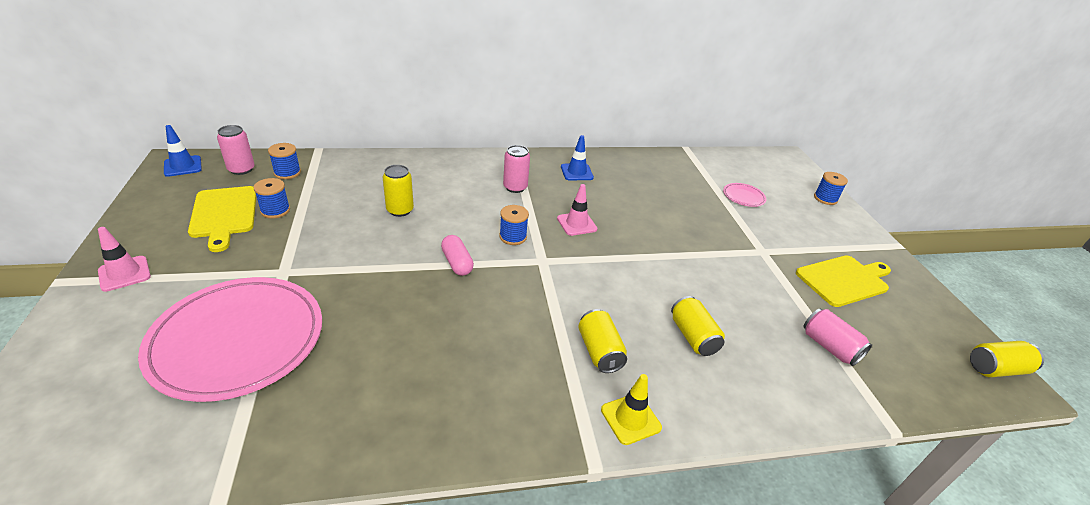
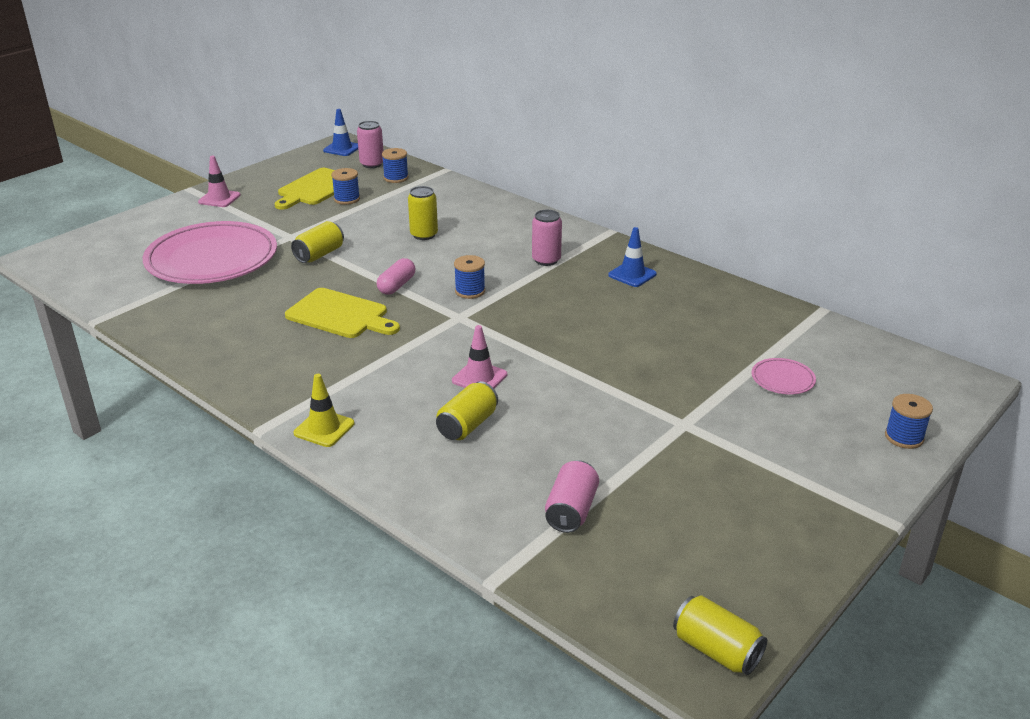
camera: 55 degrees right, 5 degrees down
(577, 224) = (542, 309): pink traffic cone -> pink traffic cone (479, 378)
(599, 351) = (382, 387): yellow can -> yellow can (319, 254)
(844, 280) = (722, 494): yellow cutting board -> yellow cutting board (340, 315)

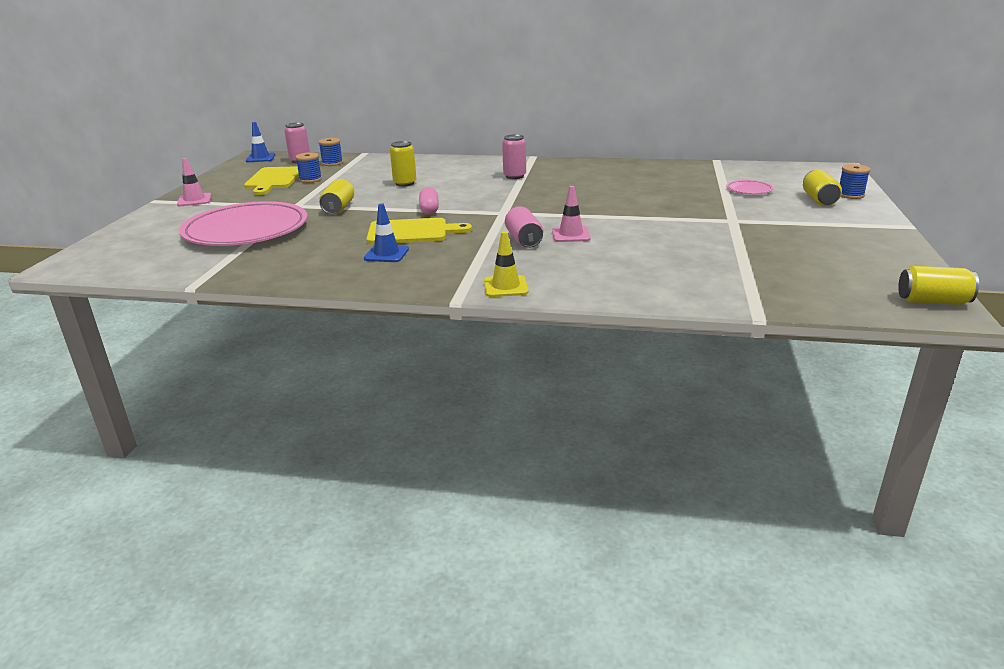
camera: 30 degrees left, 5 degrees down
(467, 425) = (604, 257): yellow can -> yellow can (819, 200)
(470, 291) = (488, 200): blue spool -> none
(571, 510) = (742, 273): pink can -> pink can (524, 240)
(632, 275) = (582, 170): blue traffic cone -> blue traffic cone (386, 254)

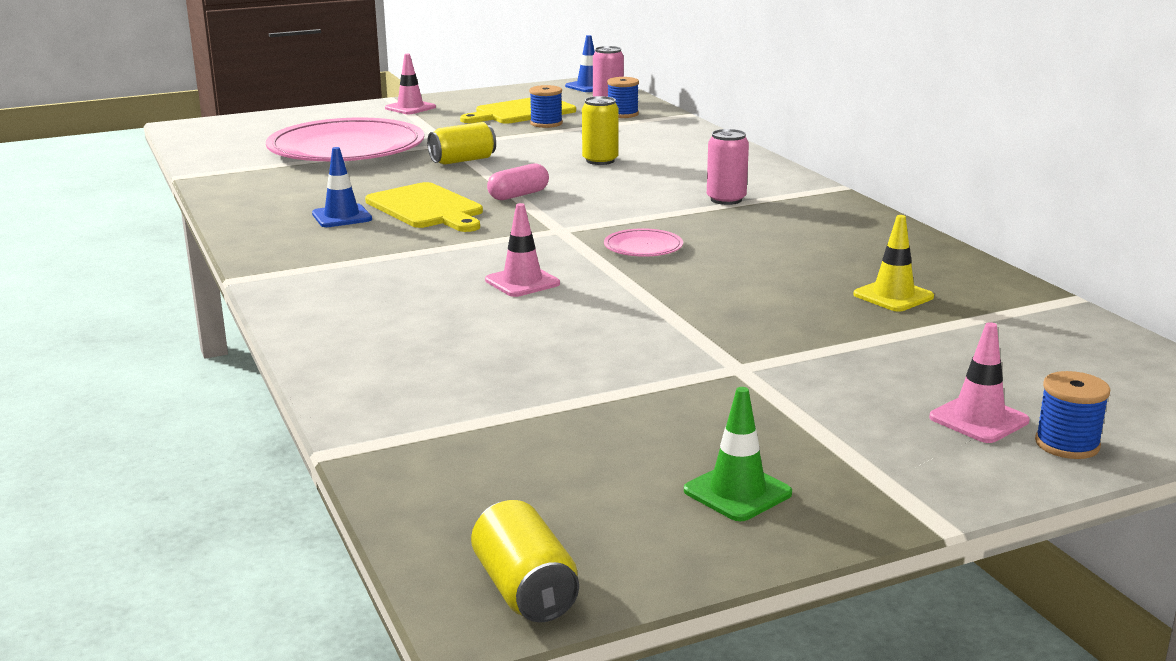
camera: 55 degrees right, 5 degrees down
(505, 287) = (296, 291): yellow traffic cone -> yellow traffic cone (893, 296)
(524, 240) = (467, 264): pink can -> none
(749, 190) = (934, 353): pink plate -> pink plate (643, 247)
(819, 200) = (978, 419): yellow can -> pink traffic cone
(860, 248) = (737, 492): none -> green traffic cone

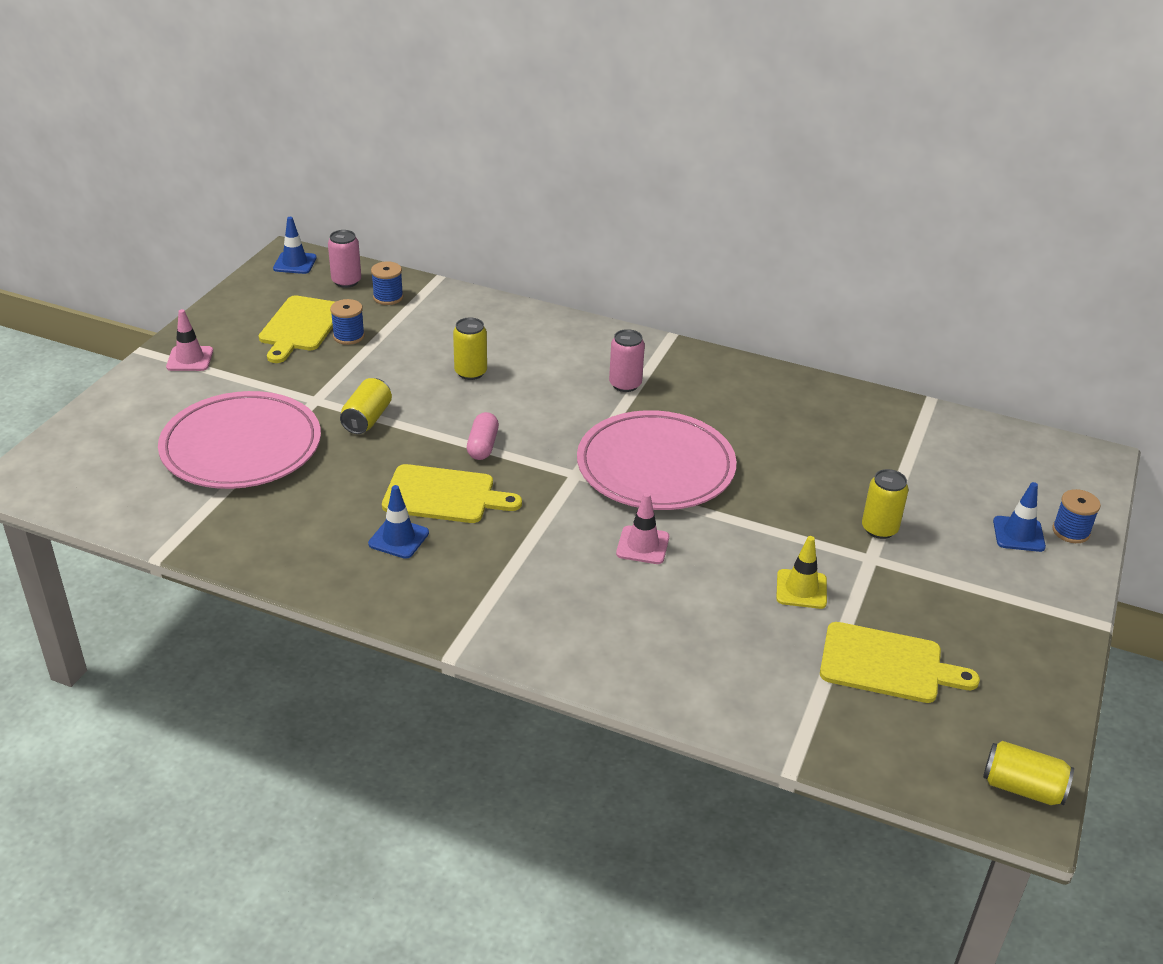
camera: 45 degrees left, 15 degrees up
(585, 437) = (887, 664): none -> yellow cutting board
(643, 247) = (655, 467): pink plate -> pink plate, size x2.48
(737, 492) = (1003, 658): green traffic cone -> none
(796, 354) = (879, 529): none -> yellow can
(893, 296) = (851, 445): yellow traffic cone -> yellow traffic cone (801, 589)
(978, 419) = (1018, 534): pink traffic cone -> blue traffic cone

